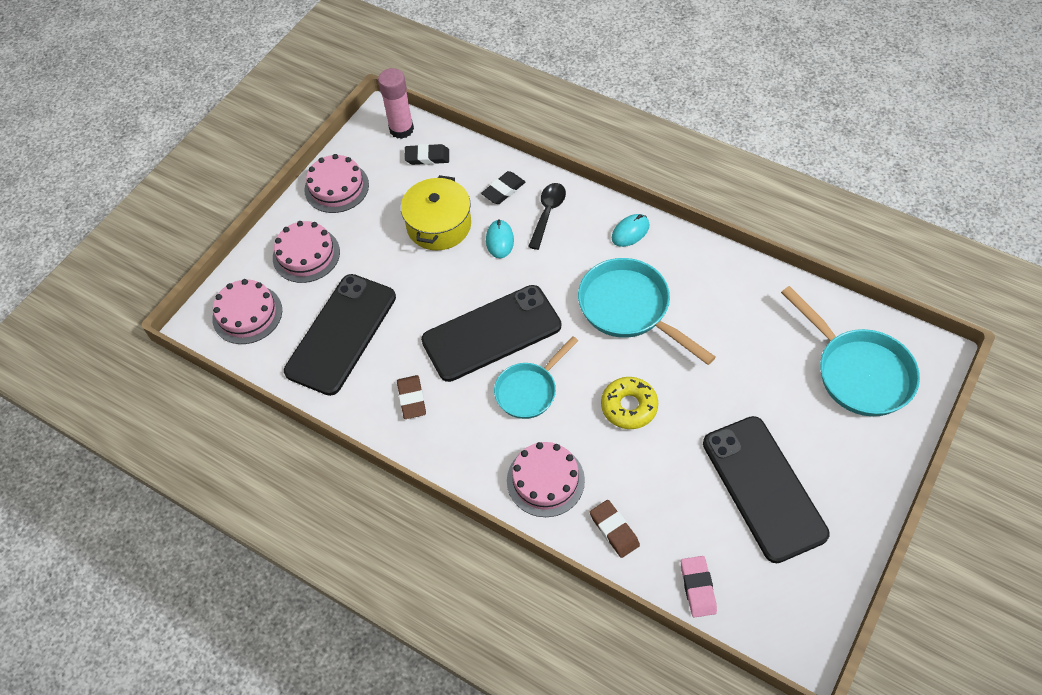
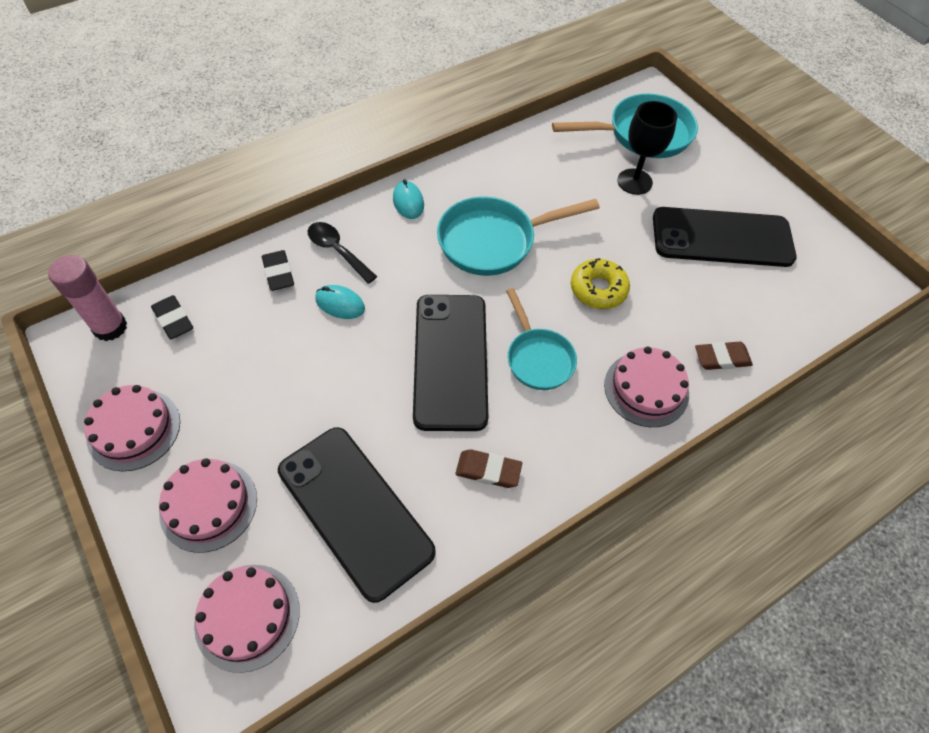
camera: 70 degrees left, 0 degrees up
(427, 157) = (173, 320): black eraser -> black eraser turned 60 degrees counterclockwise
(439, 225) = (277, 348): yellow pot -> none
(698, 587) = (799, 324): pink eraser -> none
(784, 388) = (634, 182): none -> black goblet

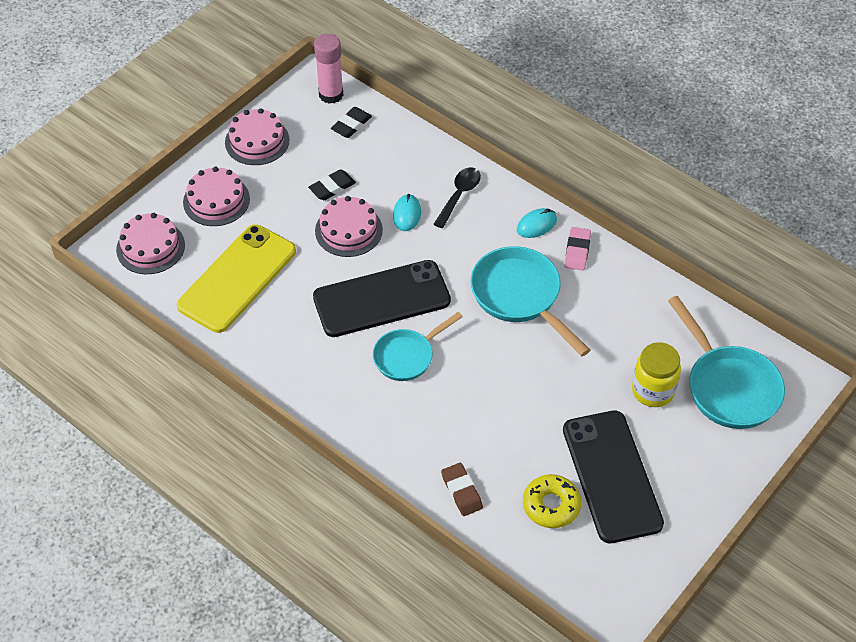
camera: 75 degrees right, 5 degrees down
(278, 273) = (420, 167): black eraser -> black eraser (332, 187)
(355, 510) = (237, 278): black phone -> yellow phone
(455, 182) = (577, 251): none -> pink eraser
(488, 470) = (293, 347): brown eraser -> none
(598, 289) = (499, 385): yellow donut -> yellow donut (551, 505)
(634, 182) = (653, 391): black goblet -> yellow jar
(646, 389) = (406, 438): pink cake -> pink cake (348, 230)

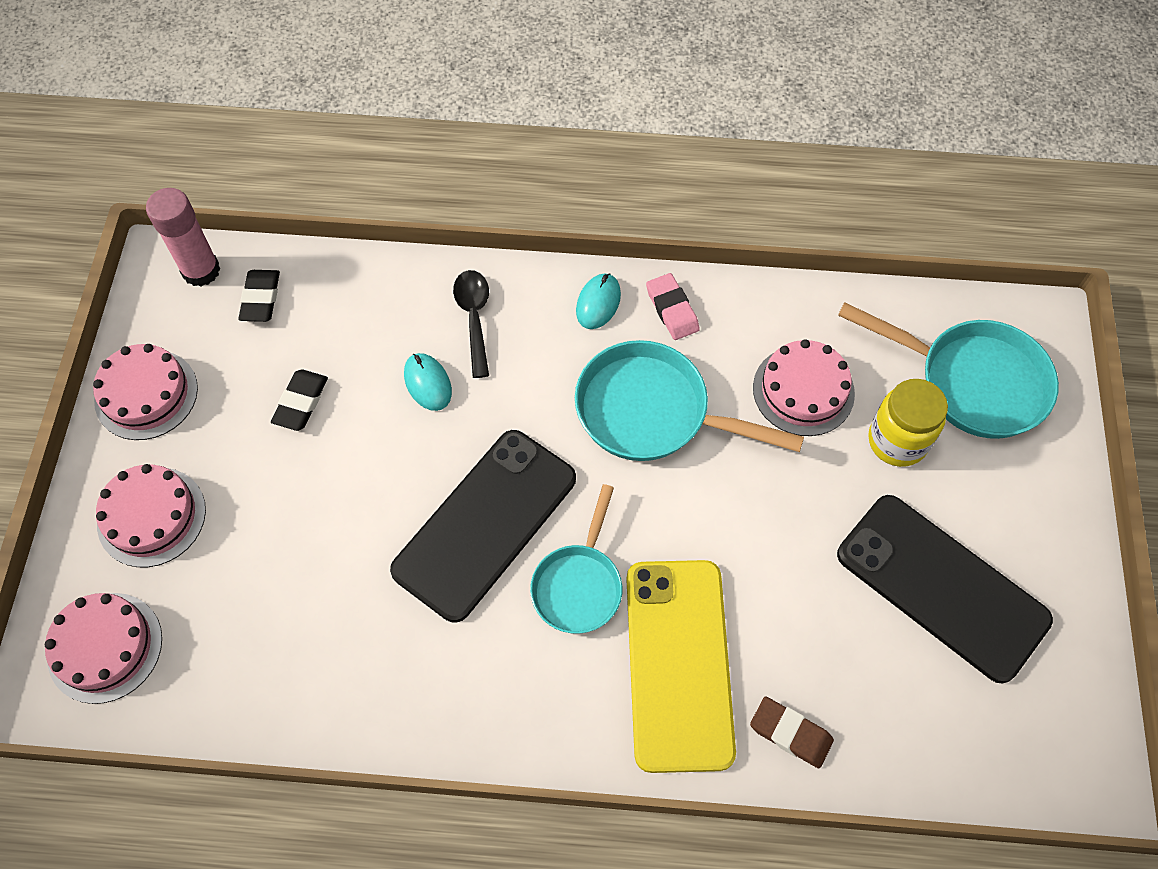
camera: 35 degrees left, 10 degrees up
(237, 278) = (268, 616): yellow phone -> yellow phone (679, 663)
(348, 230) = (368, 451): pink cake -> pink cake (803, 390)
(551, 505) = (907, 676): yellow donut -> none

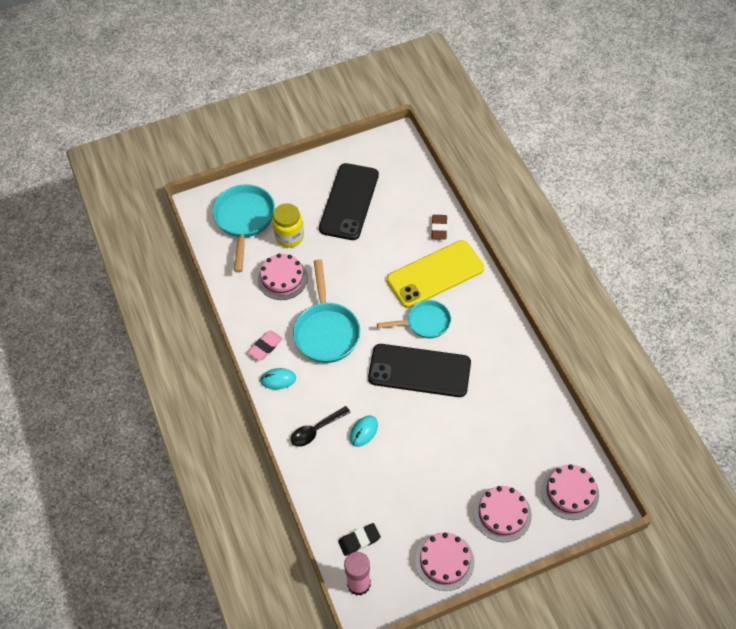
camera: 115 degrees left, 5 degrees down
(301, 402) = (406, 483): black eraser -> none

